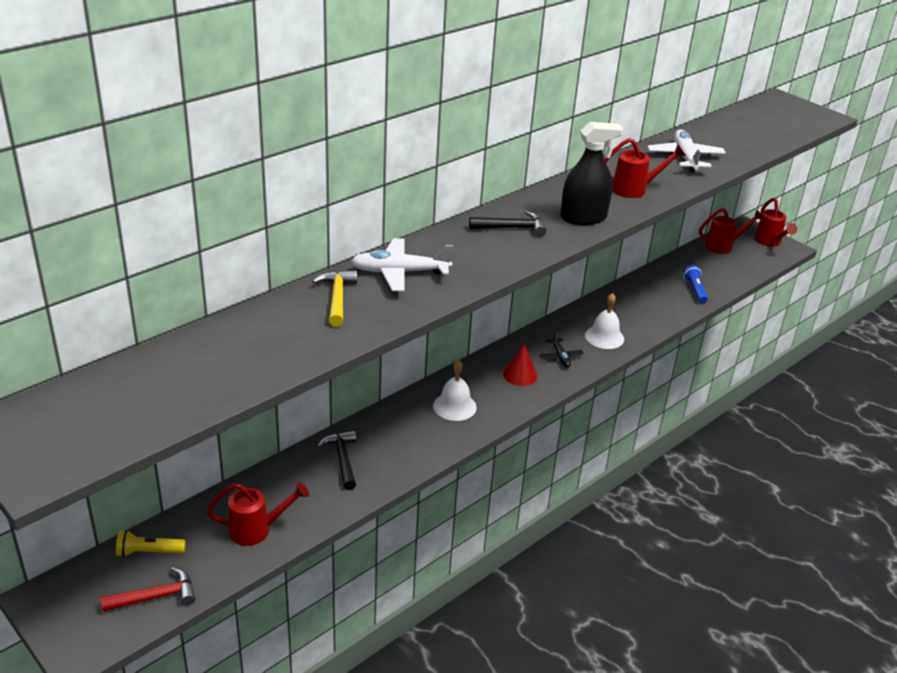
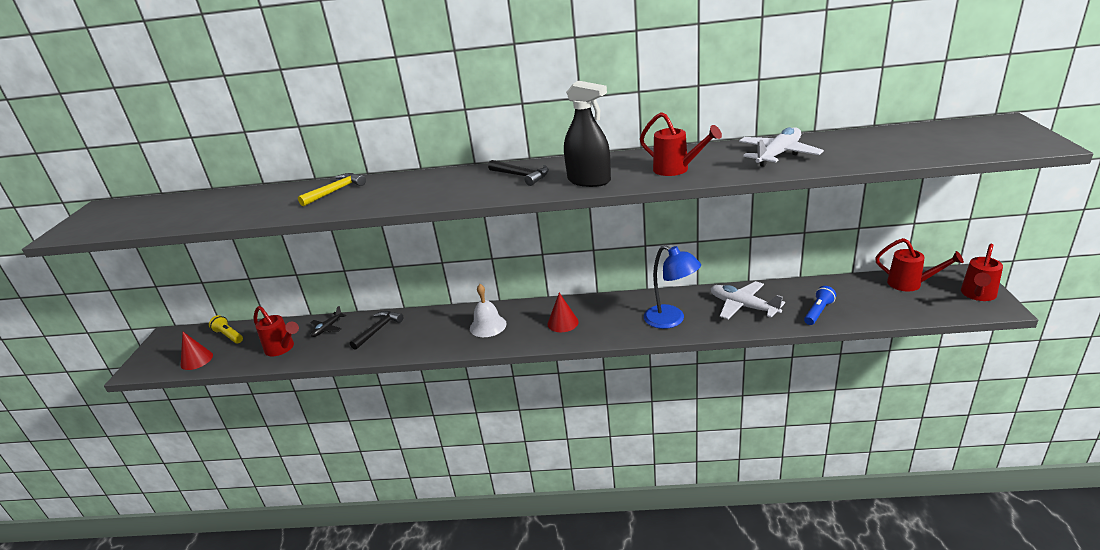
camera: 50 degrees right, 5 degrees down
(156, 597) = (196, 360): red hammer -> red cone
(399, 272) = (396, 186): white plane -> white plane (743, 306)
(560, 357) = (612, 322): black plane -> black plane (327, 328)
(604, 337) = (671, 320): white bell -> blue lamp

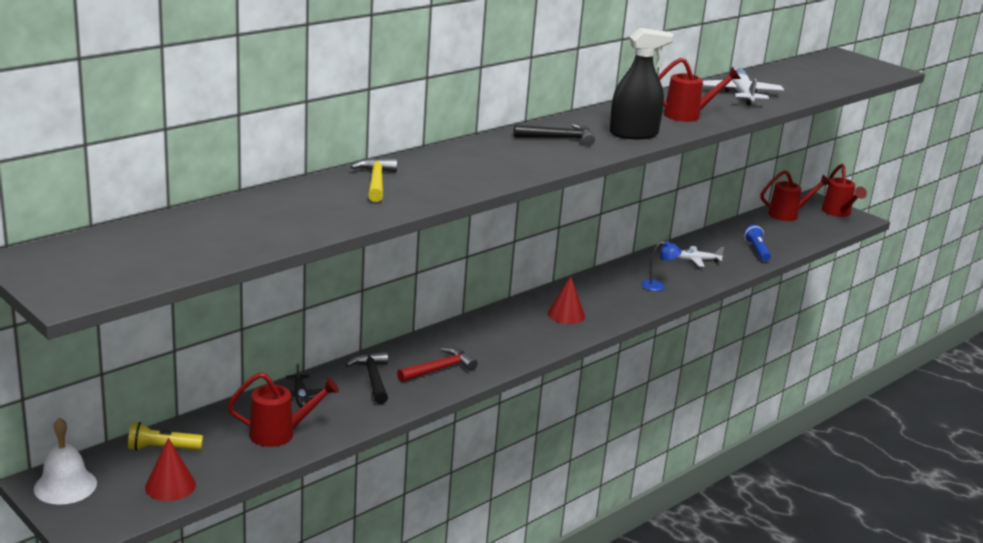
camera: 50 degrees left, 5 degrees down
(421, 337) = (439, 369): none -> red hammer
(488, 326) = (495, 338): white bell -> white bell (65, 486)
(671, 320) = (658, 286): blue lamp -> blue lamp, size x0.53
(743, 306) = (697, 260): white plane -> white plane, size x0.59

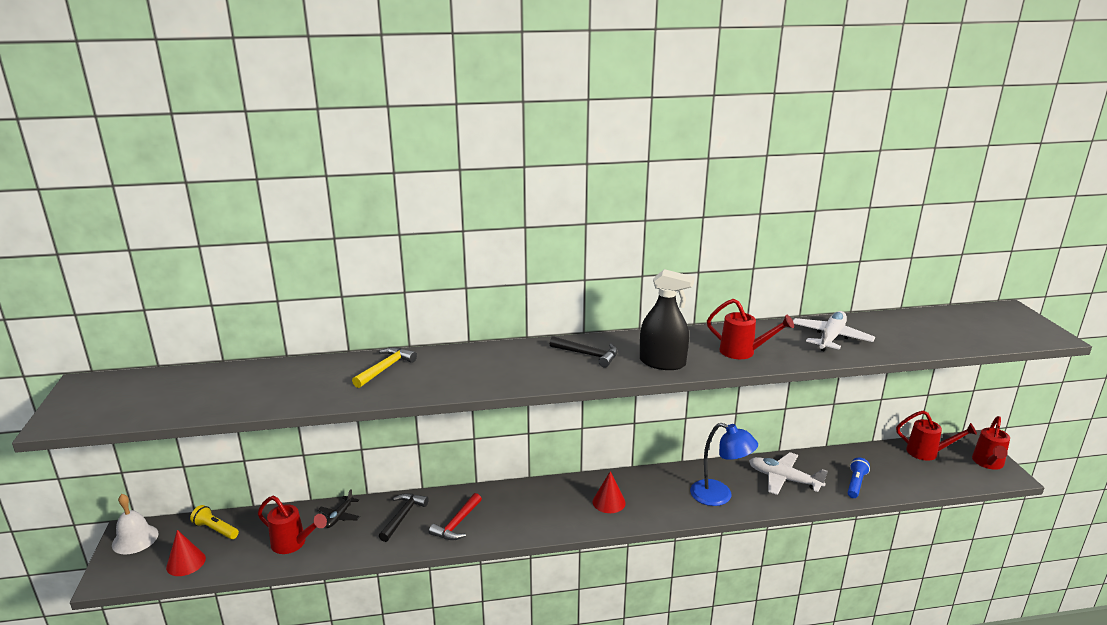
camera: 35 degrees right, 0 degrees up
(439, 369) = (457, 524): red hammer -> red hammer turned 120 degrees clockwise
(658, 286) = (719, 496): blue lamp -> blue lamp, size x1.90
(697, 260) = (783, 479): white plane -> white plane, size x1.70

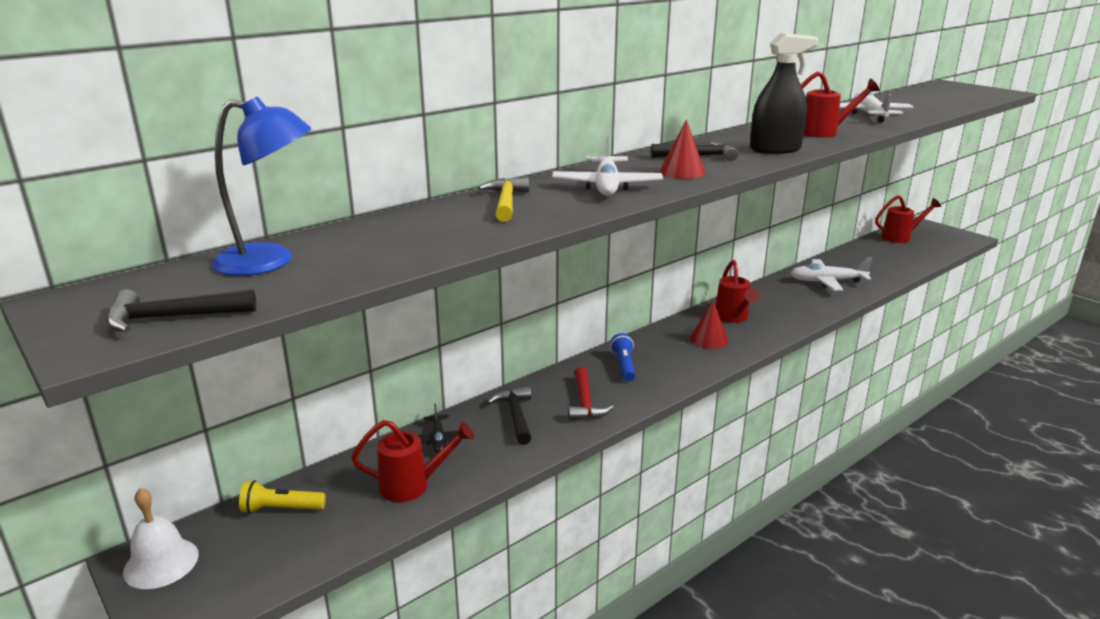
camera: 30 degrees left, 0 degrees up
(107, 413) = (172, 318): none -> black hammer
(186, 562) = (281, 558): red cone -> red cone (682, 172)
(470, 370) = (606, 186): none -> white plane
(719, 496) = (795, 307): blue lamp -> blue lamp (270, 261)
(855, 484) = (881, 270): blue flashlight -> blue flashlight (624, 365)
(988, 464) = (947, 234): red watering can -> red watering can (733, 318)

